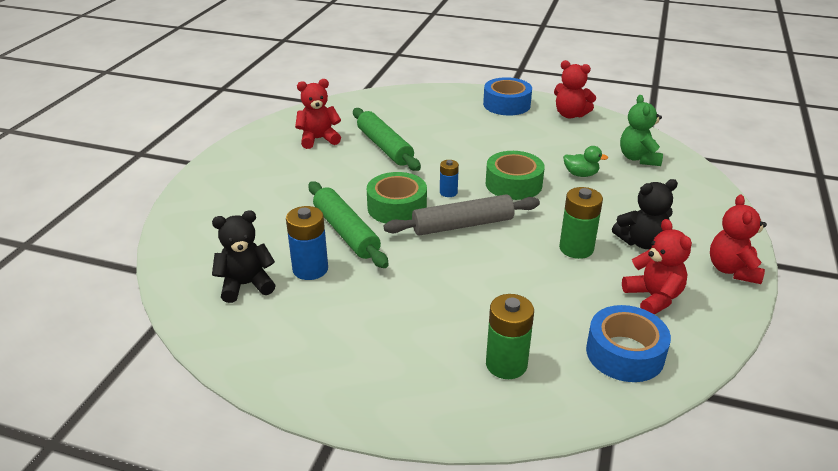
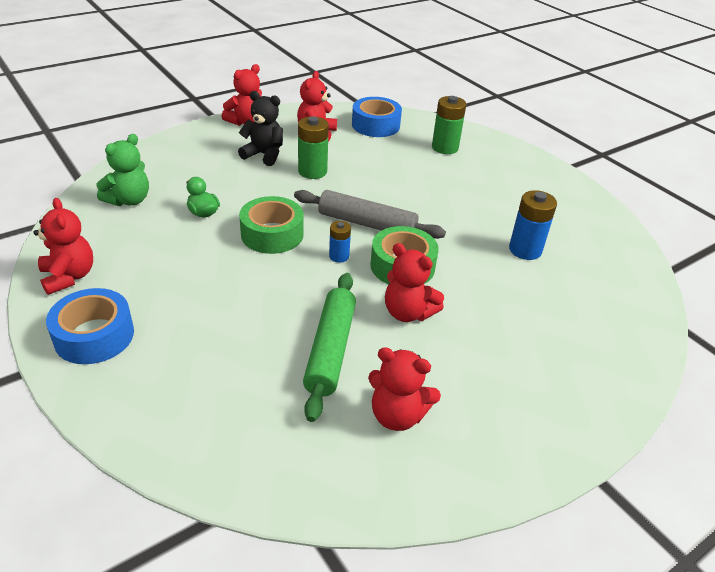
camera: 145 degrees left, 5 degrees up
(246, 285) = (586, 262): black teddy bear -> none
(346, 232) = (471, 266): green rolling pin -> none
(361, 182) = (408, 312): none -> red teddy bear

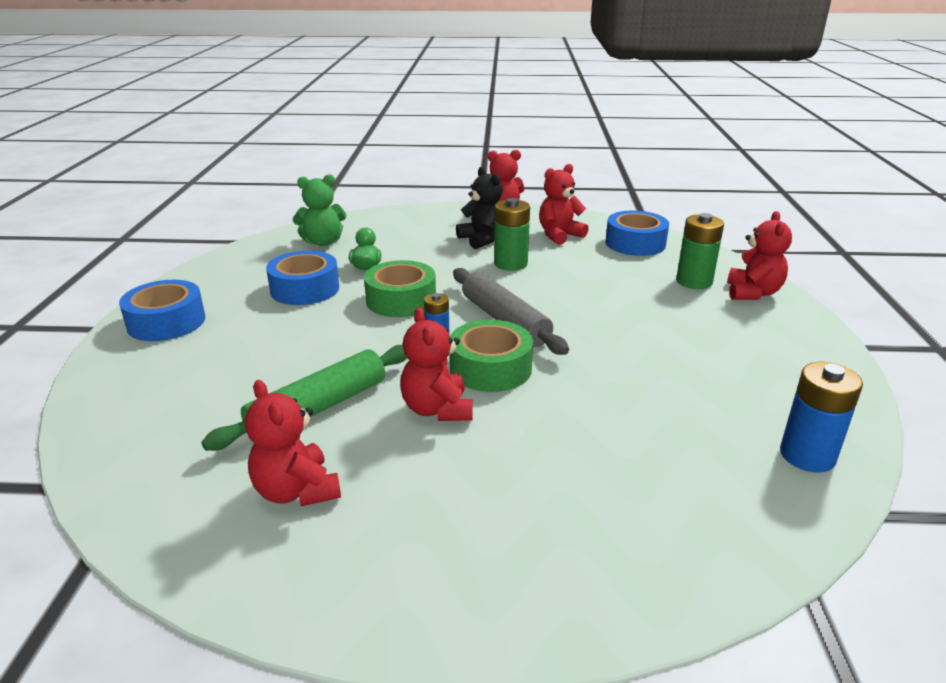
camera: 40 degrees right, 10 degrees down
(69, 277) = (208, 278): red teddy bear -> red teddy bear (752, 293)
(178, 253) = (305, 289): none -> blue tape
(525, 250) = (664, 406): blue battery -> blue battery (807, 455)

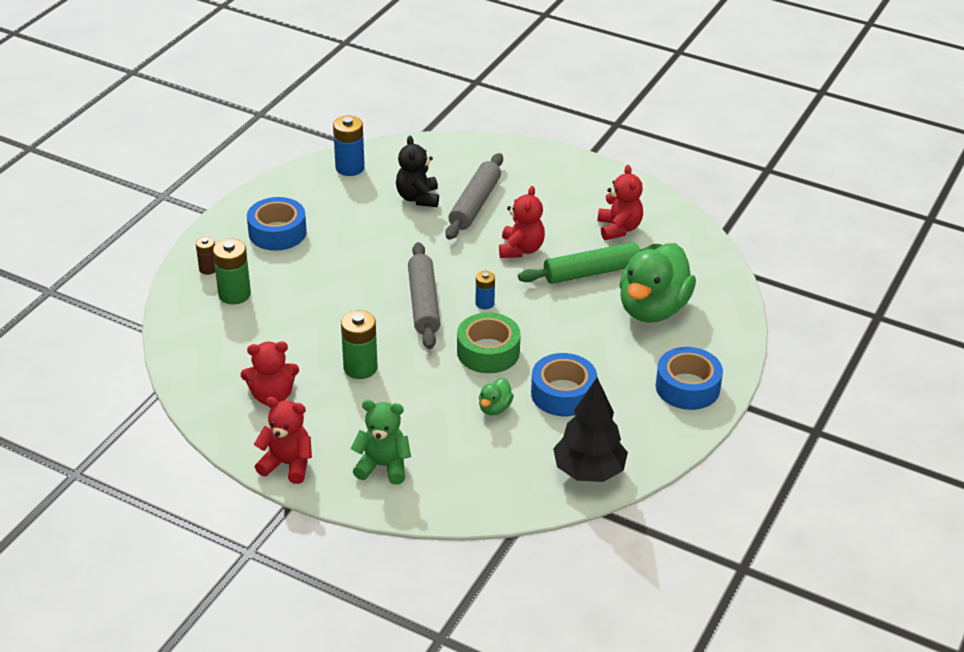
camera: 155 degrees left, 10 degrees up
(217, 386) = (653, 309): none -> green duck
(261, 252) = (589, 471): none -> black tree
(323, 242) = (518, 468): green teddy bear -> green teddy bear (383, 466)
(482, 239) = (354, 416): black teddy bear -> black teddy bear (418, 198)
(490, 368) = (467, 267): green tape -> none
(559, 457) = (475, 204): none -> grey rolling pin
(635, 243) = (216, 358): blue tape -> blue tape (277, 232)
(752, 293) = (208, 269): red teddy bear -> brown battery

